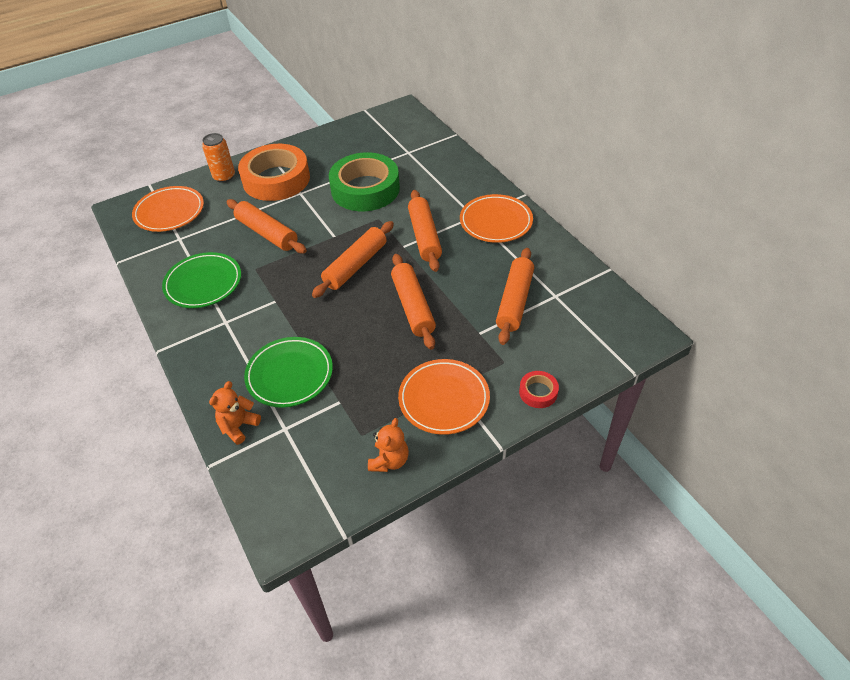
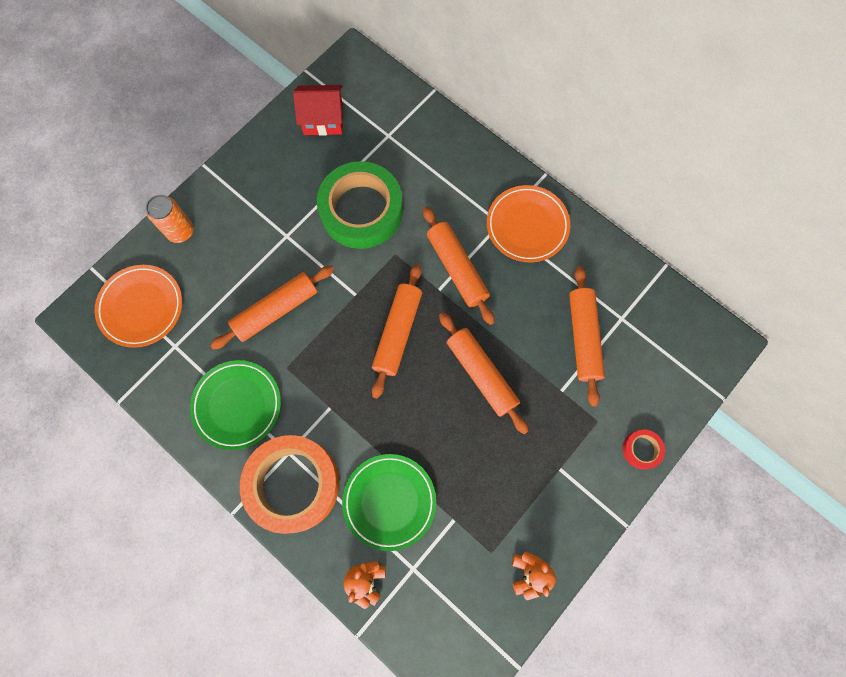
camera: 20 degrees left, 25 degrees up
(267, 233) = (275, 310): orange rolling pin -> orange rolling pin turned 60 degrees counterclockwise
(276, 179) = (247, 220): orange tape -> orange tape (293, 484)
(363, 136) = (323, 120): none -> red house
(444, 399) = (555, 485): orange plate -> none

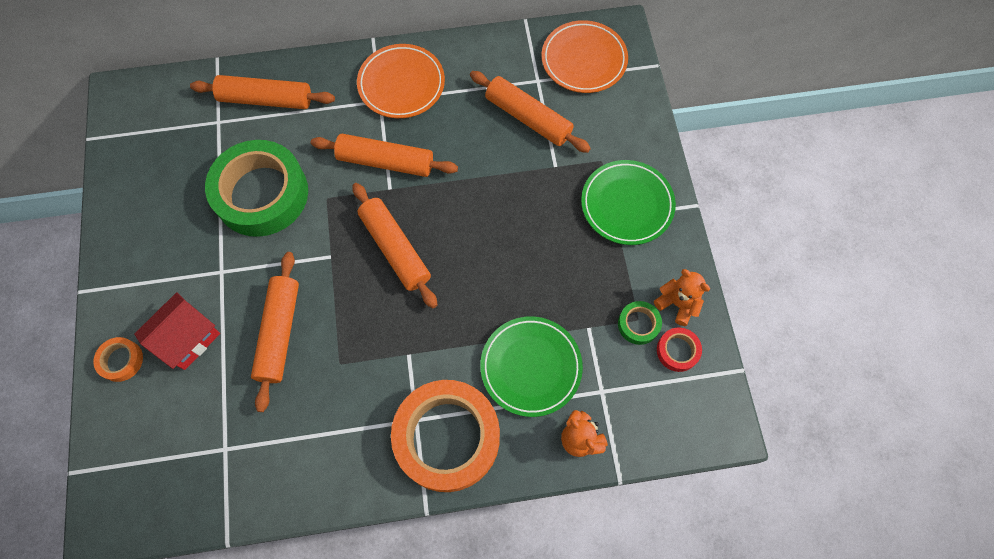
camera: 50 degrees left, 5 degrees down
(141, 307) = (157, 452): orange plate -> orange plate (584, 60)
(180, 231) = (121, 360): orange can -> orange tape
(237, 405) = (333, 433): green plate -> green plate (627, 205)
(323, 120) = (148, 160): red house -> red house (188, 338)
(481, 374) = (489, 213): orange rolling pin -> orange rolling pin (266, 99)
(487, 556) = (638, 324): none -> green tape
(641, 449) = (649, 148): red tape -> red tape (677, 351)

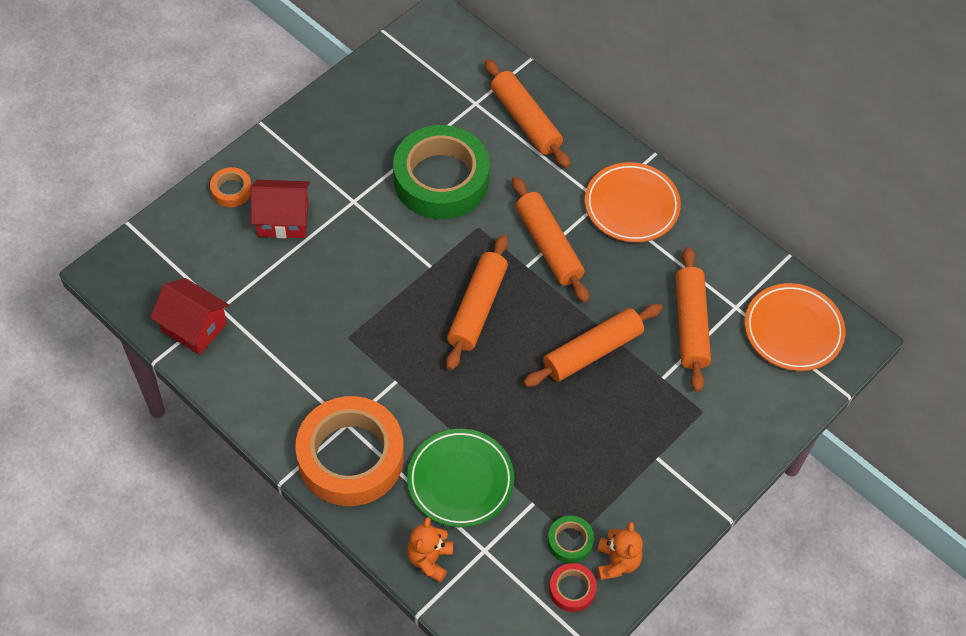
camera: 50 degrees right, 10 degrees down
(223, 484) = (194, 327): none -> red house
(279, 333) = (338, 277): orange rolling pin -> orange rolling pin (592, 351)
(627, 205) = (677, 460): green plate -> none

